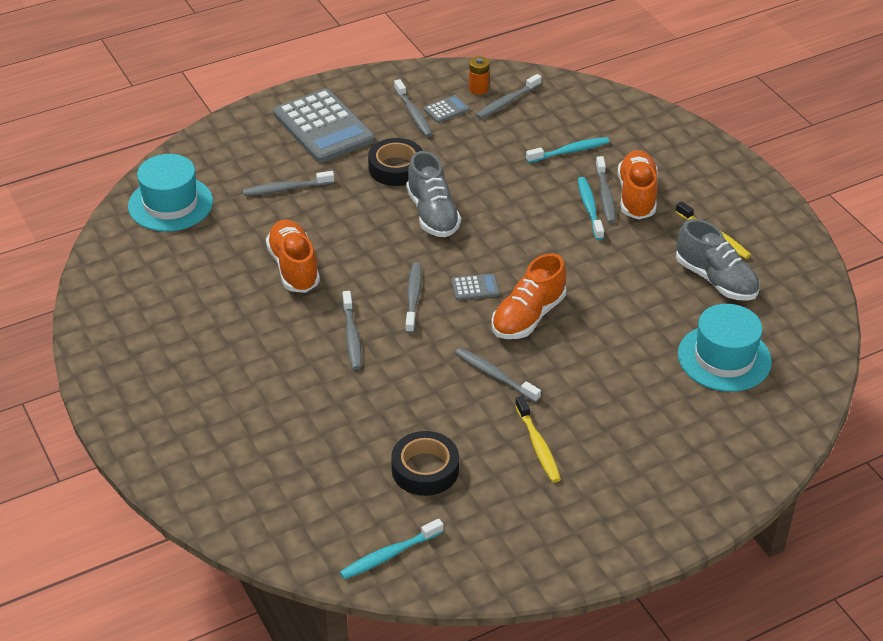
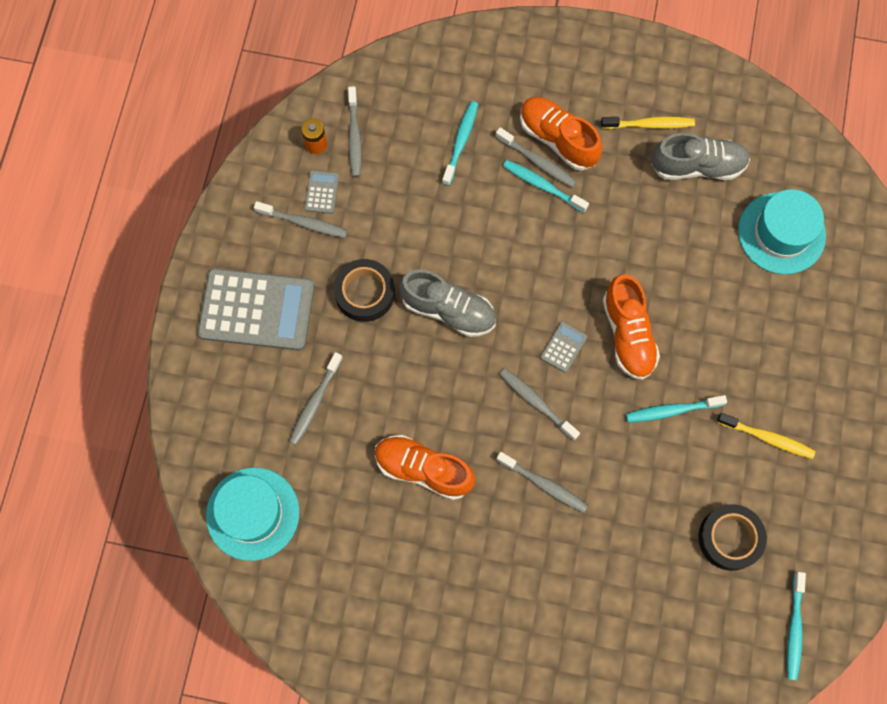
camera: 50 degrees left, 30 degrees up
(495, 375) = (672, 410): grey toothbrush -> turquoise toothbrush

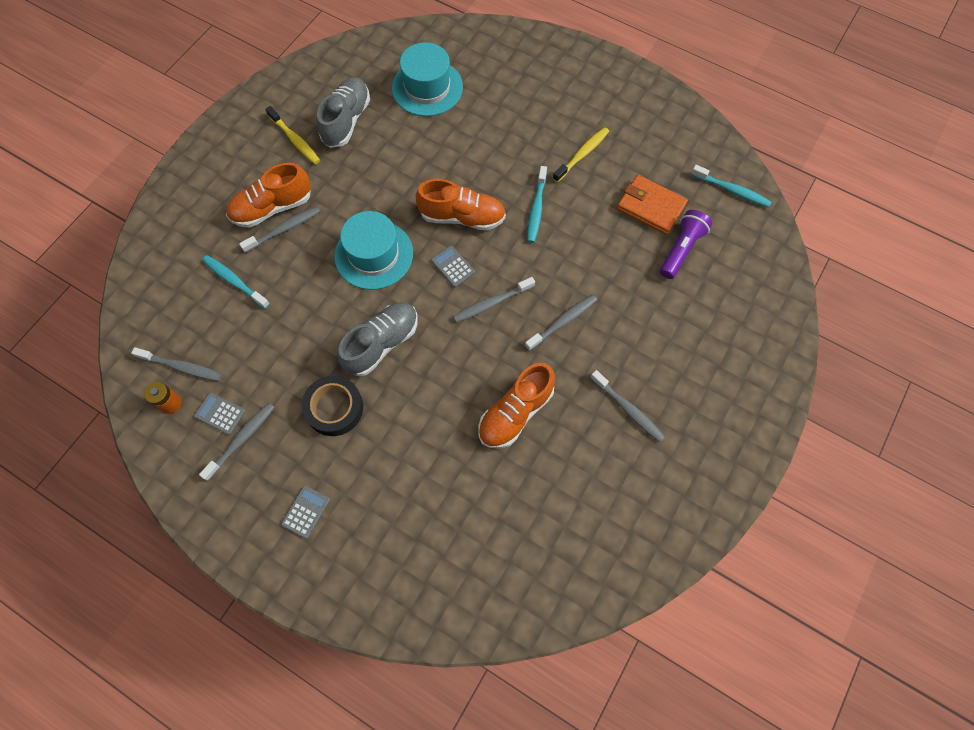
camera: 70 degrees left, 5 degrees down
(252, 513) = (501, 580): turquoise hat -> turquoise hat (373, 254)
(257, 310) = (306, 512): grey calculator -> grey calculator, size x0.42
(315, 402) = (417, 486): grey toothbrush -> grey toothbrush (628, 409)
(543, 186) = (307, 233): turquoise toothbrush -> none
(649, 124) = (295, 140): yellow toothbrush -> yellow toothbrush turned 120 degrees clockwise
(687, 589) = (681, 249): none -> purple flashlight
(730, 538) = (651, 207): black tape -> orange wallet

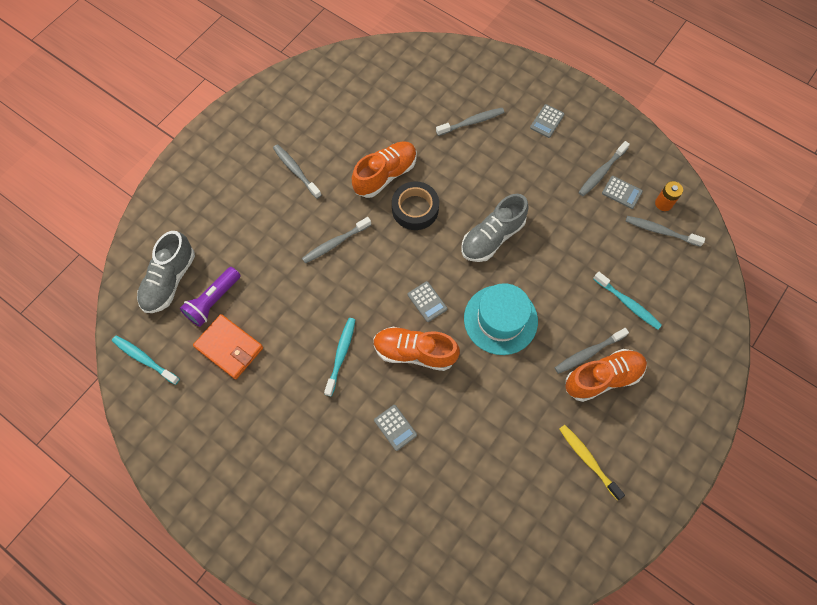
camera: 175 degrees left, 0 degrees up
(334, 408) = (530, 189): black tape -> black tape (415, 209)
(346, 121) = (533, 481): grey shoe -> grey shoe (169, 280)
(427, 87) = (442, 521): turquoise hat -> none
(475, 152) = (395, 427): none -> grey calculator
(492, 303) = (394, 265): grey toothbrush -> grey toothbrush (471, 122)
(582, 154) = (284, 414): yellow toothbrush -> none

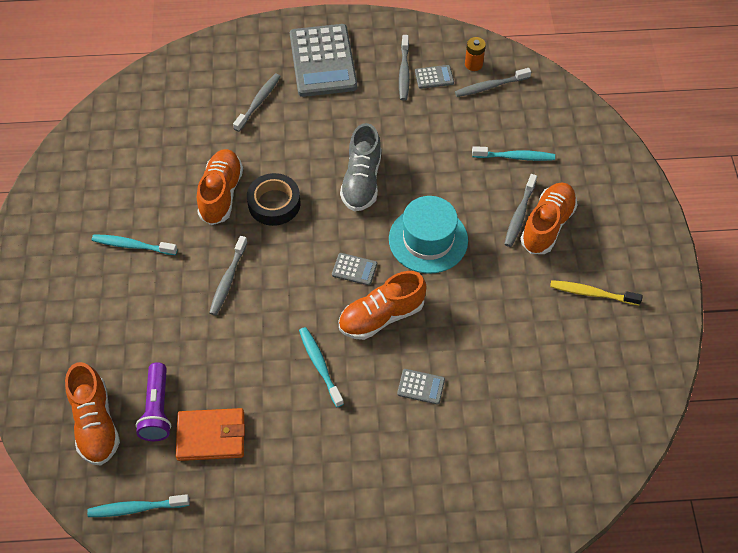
camera: 40 degrees left, 10 degrees down
(169, 280) = (96, 423): grey shoe -> orange shoe
(296, 171) = (132, 245): grey toothbrush -> turquoise toothbrush
(547, 121) = (323, 61): grey calculator -> grey calculator, size x2.40

